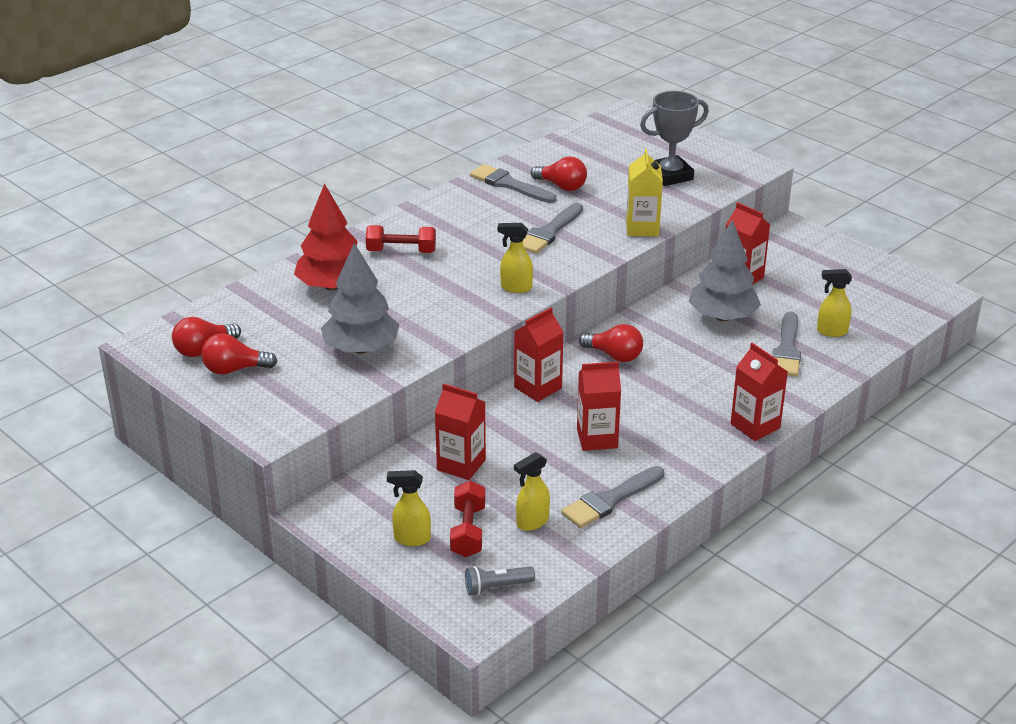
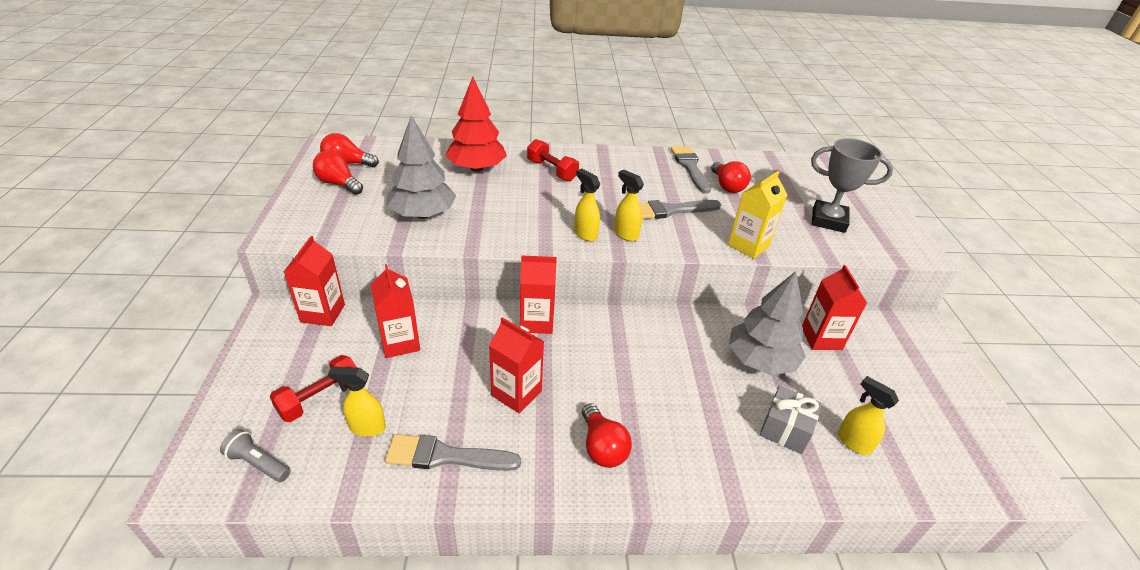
camera: 40 degrees right, 5 degrees up
(411, 539) = (283, 374): yellow spray bottle -> yellow spray bottle (625, 234)
(614, 355) = (627, 335): red light bulb -> red light bulb (602, 447)
(755, 426) = (659, 484): red carton -> red carton (323, 313)
(787, 349) = (785, 429): grey brush -> grey gift

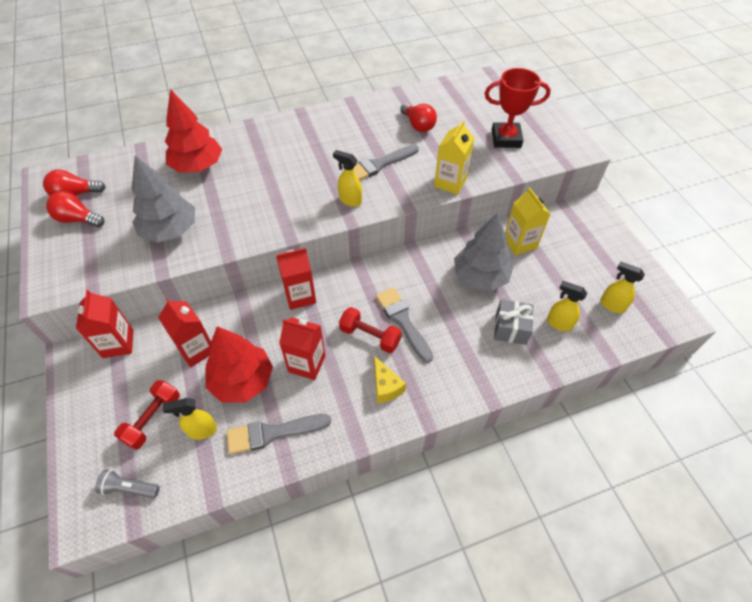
camera: 15 degrees left, 15 degrees up
(435, 389) = (242, 381): none -> red tree
(552, 170) = (265, 150): red dumbbell -> red dumbbell (370, 336)
(585, 234) = (317, 210): yellow spray bottle -> yellow spray bottle (612, 305)
(602, 447) = (386, 386): red light bulb -> yellow cheese
(690, 167) = (382, 113): grey brush -> grey brush (402, 321)
(821, 338) = (520, 243): red carton -> yellow carton
(828, 220) = (506, 139): grey trophy -> red trophy

